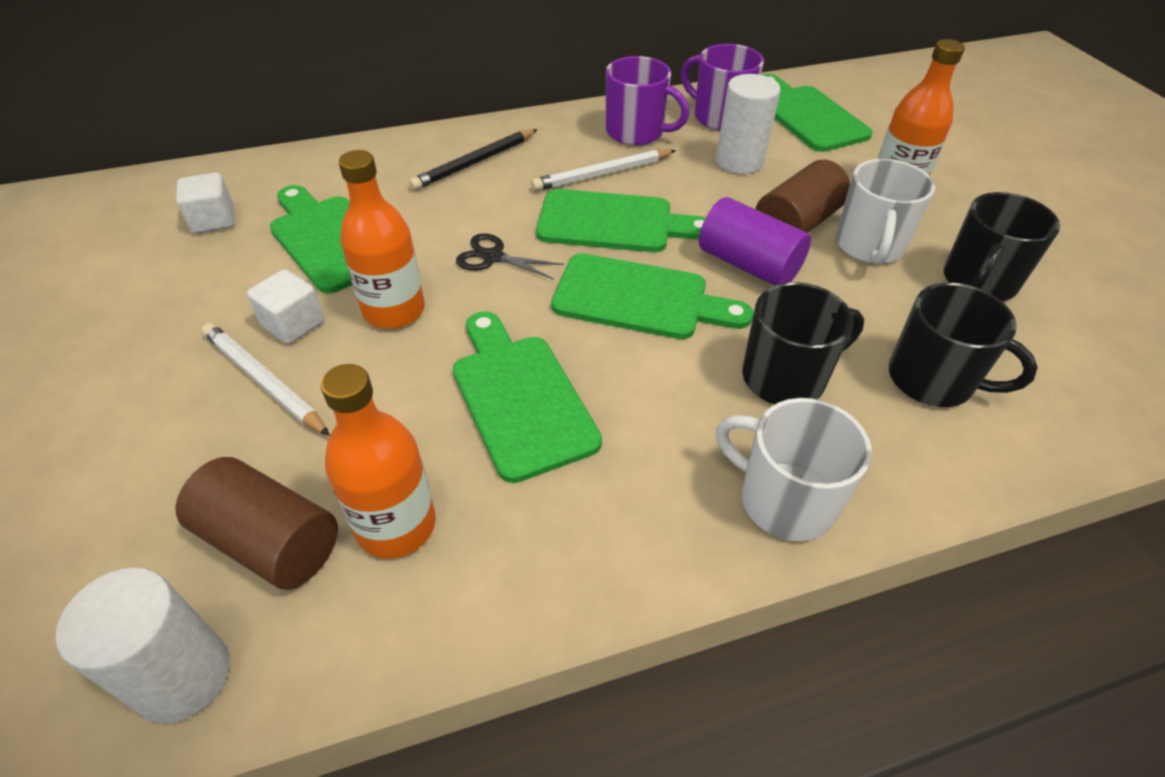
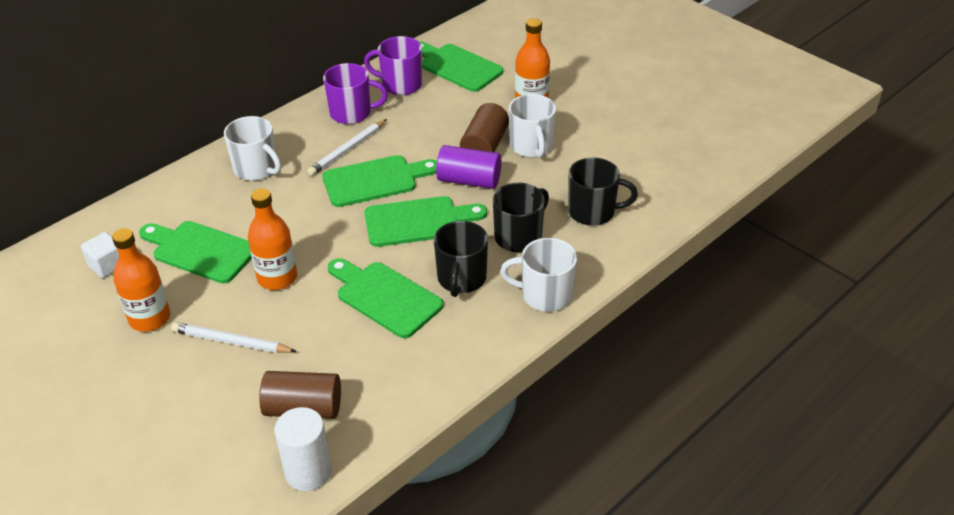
camera: 25 degrees left, 5 degrees down
(293, 324) = (221, 306): white cube -> none
(396, 525) = (362, 377): orange bottle -> orange bottle (150, 318)
(474, 163) = (257, 169): black pencil -> white mug
(493, 257) = (314, 226): black scissors -> none
(739, 161) = (430, 114): white cylinder -> none
(978, 282) = (598, 149): black mug -> black mug (461, 279)

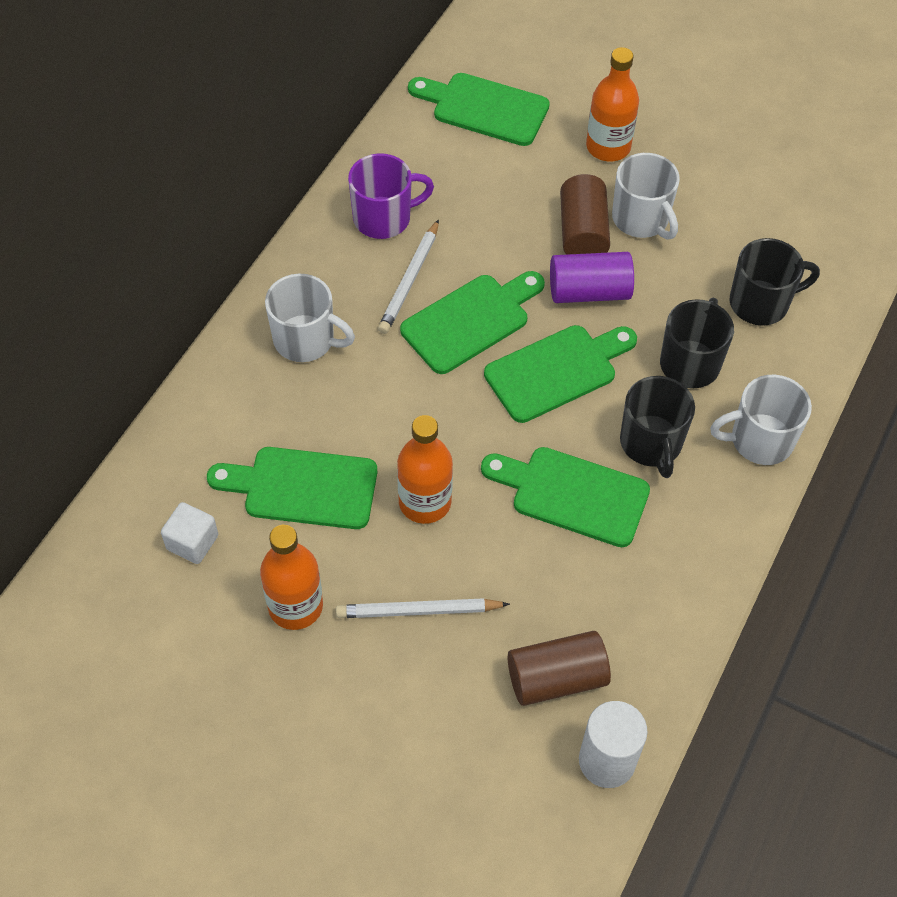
camera: 20 degrees left, 15 degrees up
(400, 84) = (424, 155): purple mug -> none

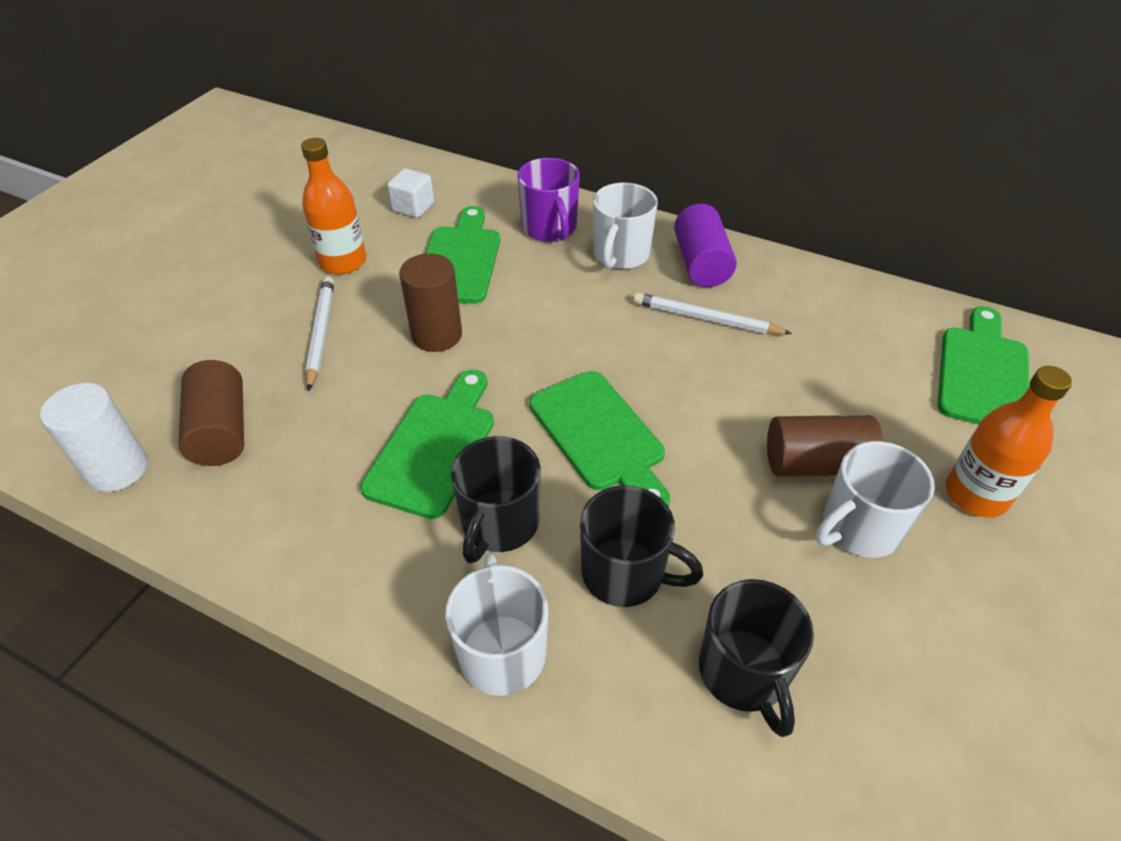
camera: 90 degrees right, 10 degrees down
(384, 218) = (784, 298): purple mug -> purple mug (550, 228)
(425, 502) = (437, 335): orange bottle -> brown cylinder
(471, 321) = (660, 365): green cutting board -> none
(589, 291) = (722, 468): purple cylinder -> purple cylinder (701, 264)
(651, 443) = (499, 524): black mug -> black mug turned 60 degrees counterclockwise

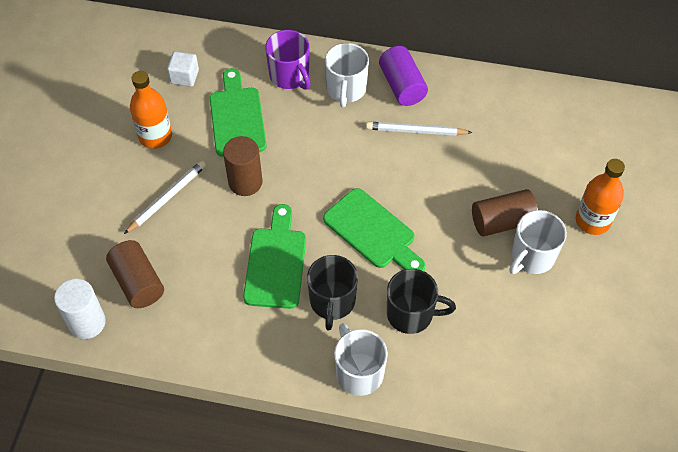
camera: 15 degrees left, 10 degrees up
(320, 333) = (167, 198): white pencil -> white pencil turned 60 degrees clockwise
(744, 673) = (486, 352): black mug -> none
(983, 373) = (591, 136): green cutting board -> none

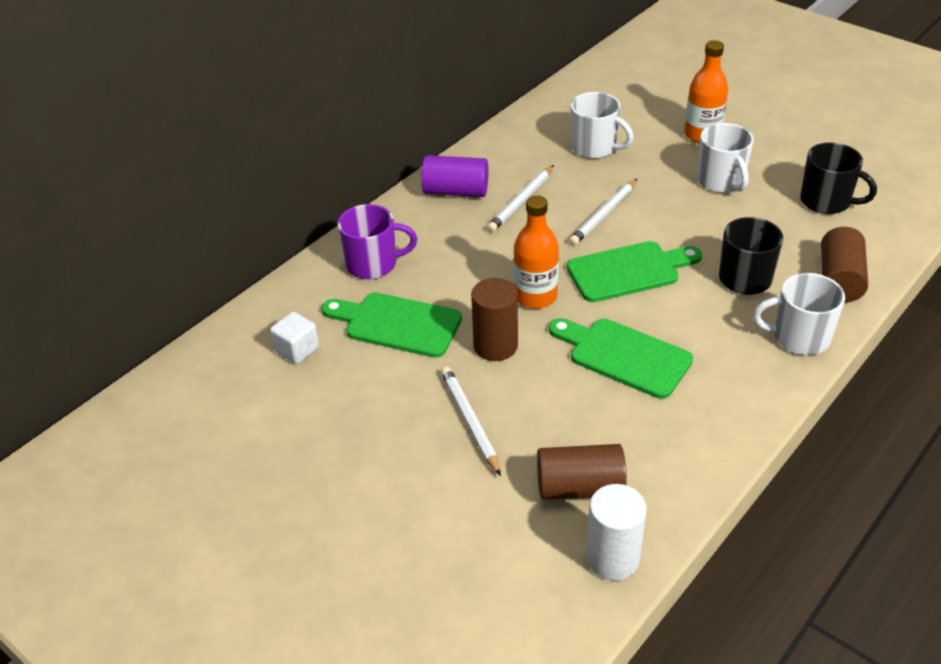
camera: 60 degrees left, 15 degrees down
(155, 136) = (367, 404): orange bottle -> orange bottle (535, 296)
(332, 302) = (701, 329): black mug -> black mug (826, 201)
(346, 89) = (428, 230): white mug -> white mug (595, 147)
(432, 190) = (603, 215): none -> white pencil
(502, 222) = (670, 185): brown cylinder -> brown cylinder (839, 280)

